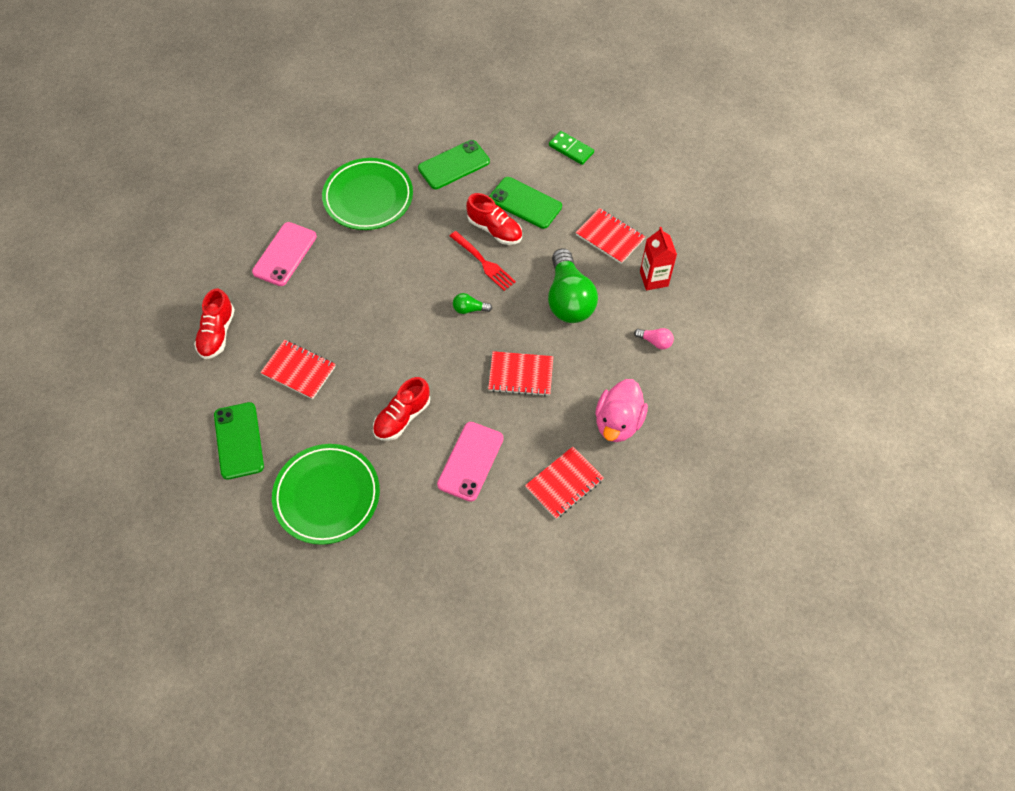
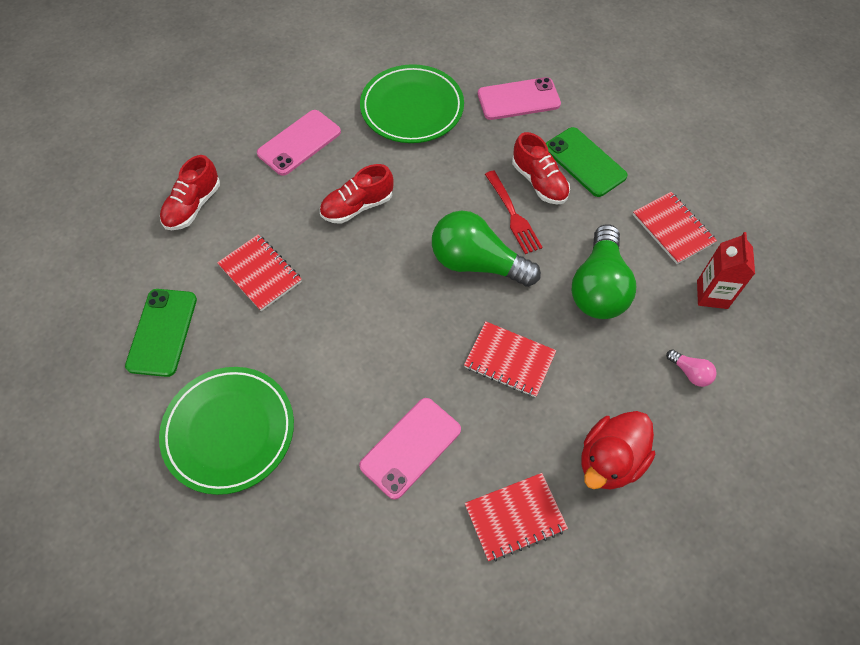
camera: 20 degrees right, 0 degrees up
(402, 417) = (352, 366): red shoe -> red shoe (357, 206)
(454, 165) = (518, 99): green phone -> pink phone
(469, 309) = (477, 263): green light bulb -> green light bulb, size x2.34
(571, 149) = (658, 118): green domino -> none
(618, 422) = (610, 460): pink duck -> red duck

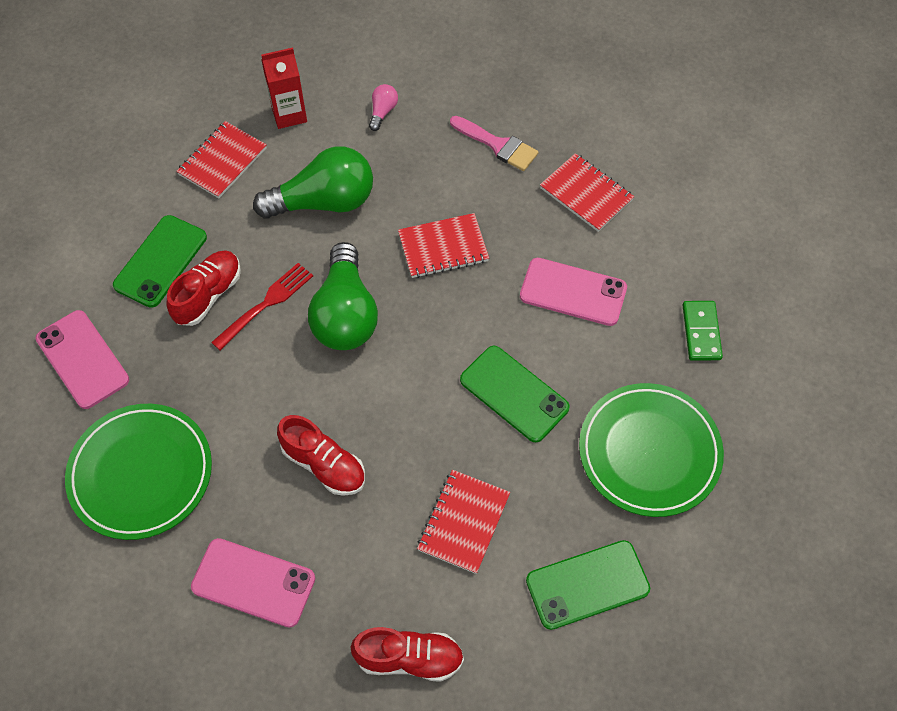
camera: 115 degrees left, 0 degrees up
(309, 543) = (701, 332): none -> green domino
(340, 353) = (514, 394): none -> green phone
(509, 360) = (443, 247): red notebook -> red notebook turned 75 degrees clockwise
(610, 460) = (498, 145): red duck -> pink brush

